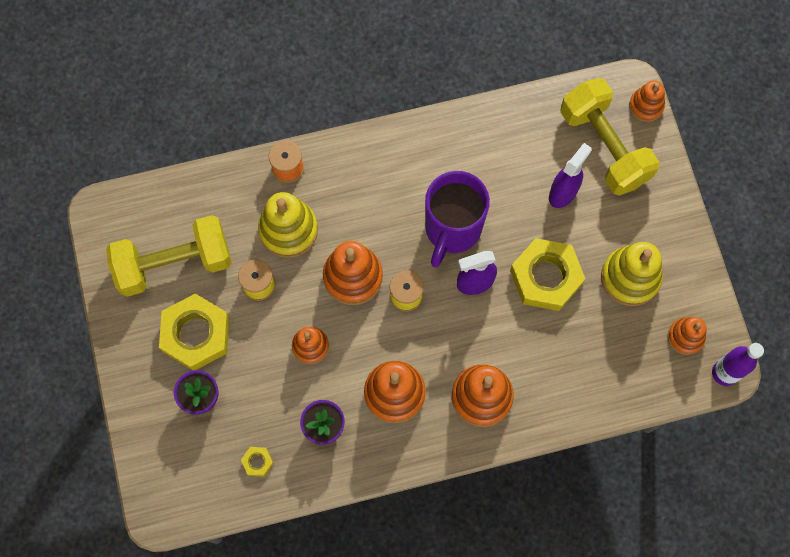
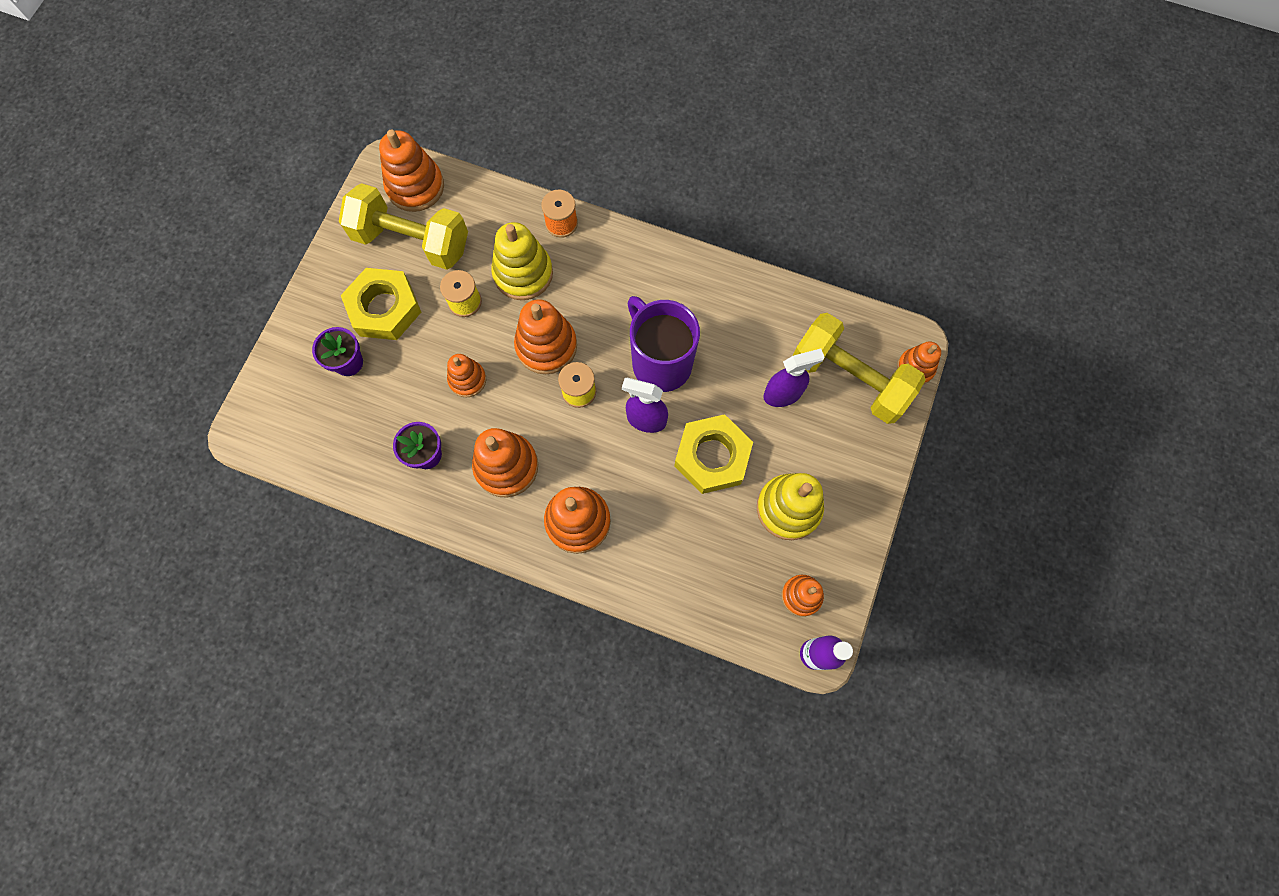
camera: 35 degrees right, 0 degrees up
(140, 216) = (415, 187): none -> orange stacking toy
(257, 462) = (351, 445): yellow nut -> none
(452, 230) = (660, 362): purple mug -> purple mug turned 90 degrees clockwise
(604, 147) = (849, 379): yellow dumbbell -> yellow dumbbell turned 60 degrees counterclockwise

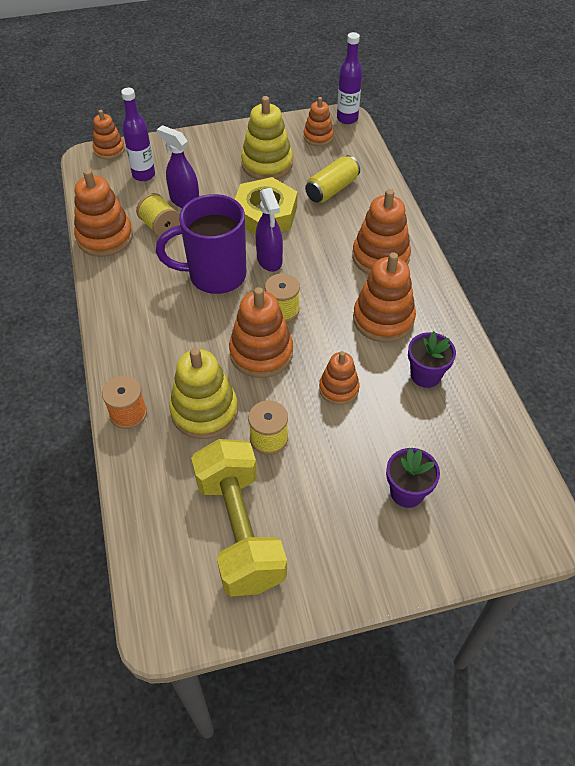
camera: 125 degrees left, 20 degrees down
(384, 308) = (329, 501): yellow nut -> none
(415, 187) = (172, 574): orange stacking toy -> orange stacking toy (105, 237)
(660, 362) = (215, 276): purple mug -> purple mug turned 60 degrees clockwise
(703, 546) = (332, 189): none -> yellow can
(759, 353) = (160, 226): none -> yellow spool
(849, 379) = (143, 175): yellow dumbbell -> purple bottle

